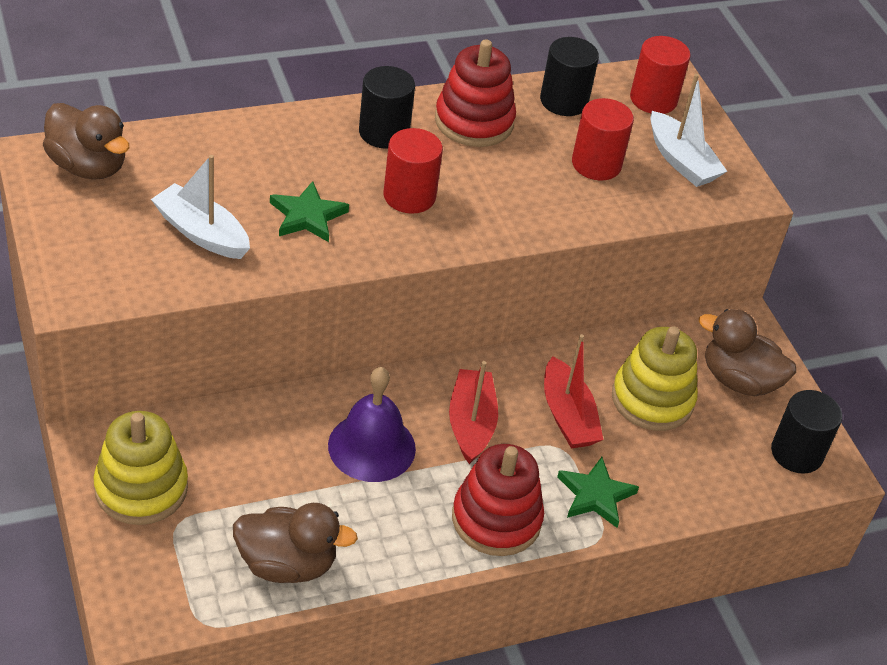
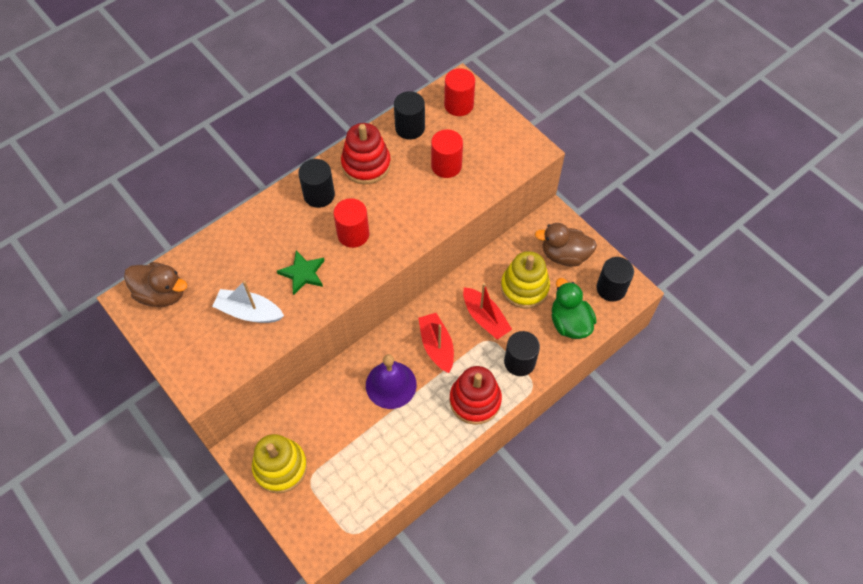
camera: 15 degrees left, 15 degrees up
(287, 564) = (379, 478): brown duck -> none
(595, 495) = (519, 362): green star -> black cylinder
(681, 161) = (491, 143): white boat -> none
(704, 473) = (569, 323): none -> green duck

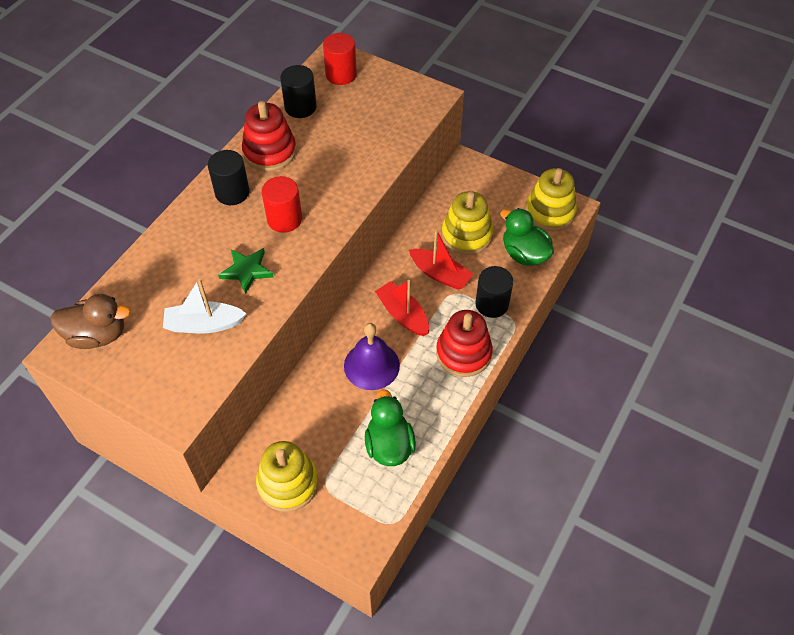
camera: 20 degrees left, 5 degrees down
(377, 463) = (389, 445): none -> green duck
(446, 166) = (352, 131): red cylinder -> none
(564, 255) = (492, 195): brown duck -> none
(611, 288) = (550, 212): black cylinder -> yellow stacking toy

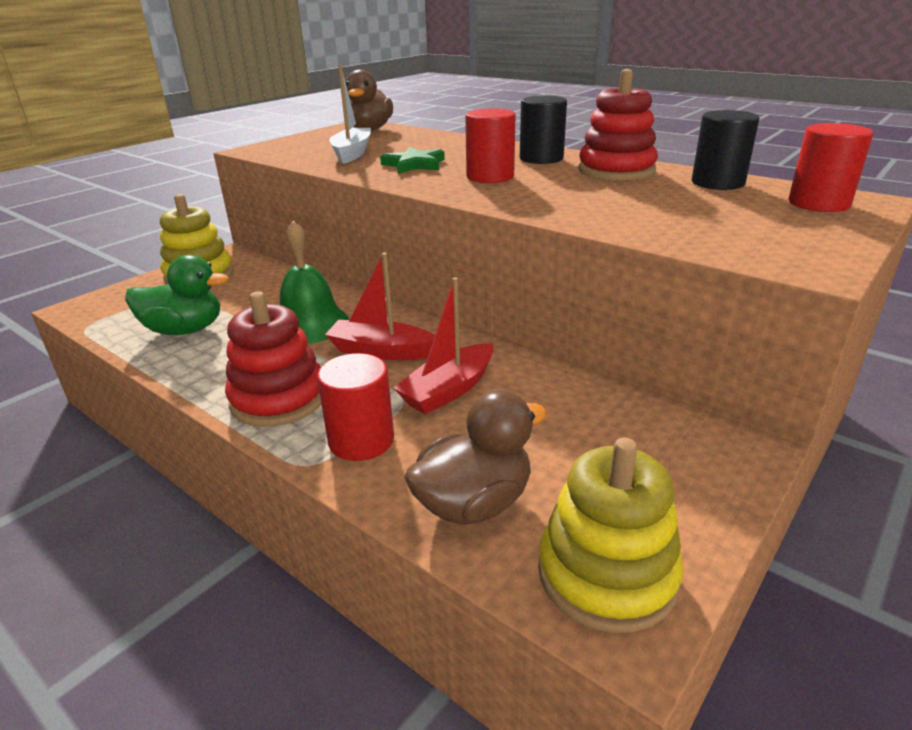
camera: 100 degrees right, 25 degrees down
(371, 365) = (310, 324): purple bell -> green bell
(403, 315) = (381, 351): red boat -> red boat turned 135 degrees counterclockwise
(466, 235) = (537, 428): yellow stacking toy -> none
(492, 304) = (361, 440): black cylinder -> red cylinder
(524, 254) = (473, 503): green duck -> brown duck

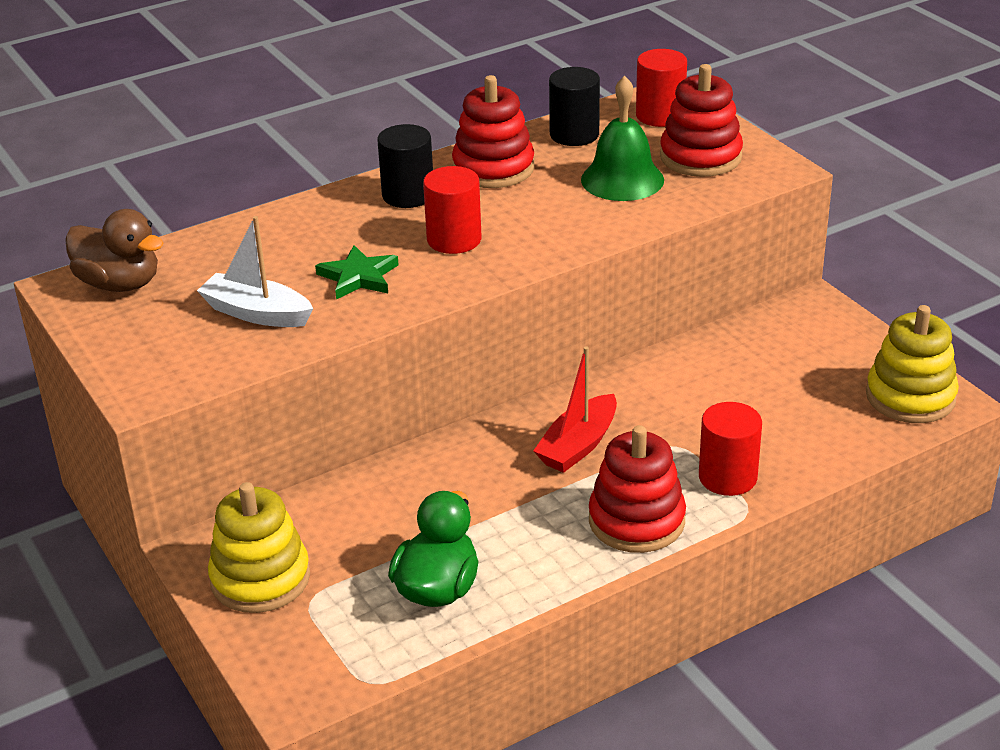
camera: 70 degrees left, 5 degrees up
(310, 324) = (485, 488): green bell -> green bell (622, 179)
(449, 390) = (672, 417): red boat -> none
(473, 503) = (828, 434): brown duck -> none
(766, 229) = (700, 157): none -> red stacking toy

